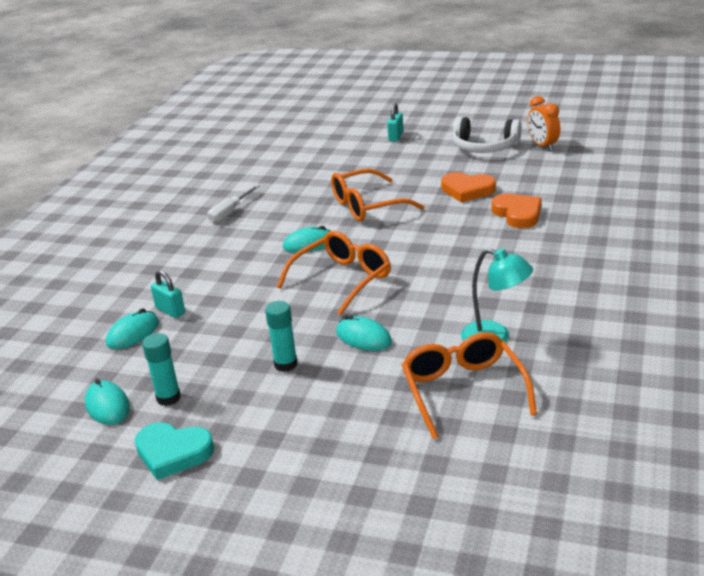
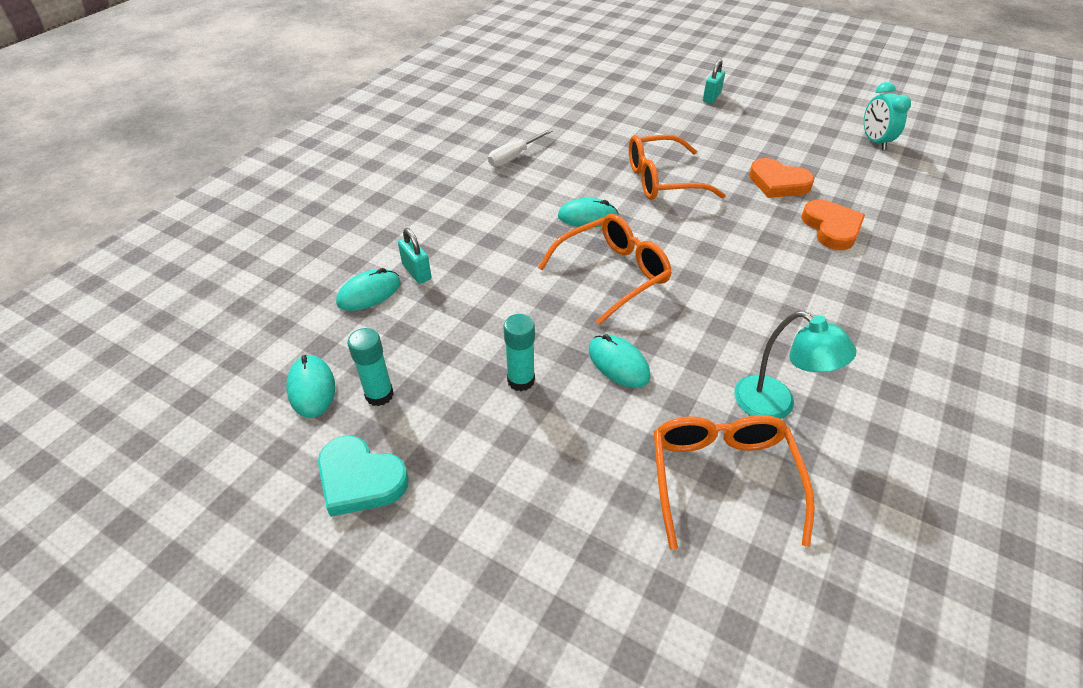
camera: 10 degrees right, 15 degrees up
(484, 147) = (807, 130): white headphones -> none
(543, 146) = (874, 141): orange clock -> turquoise clock

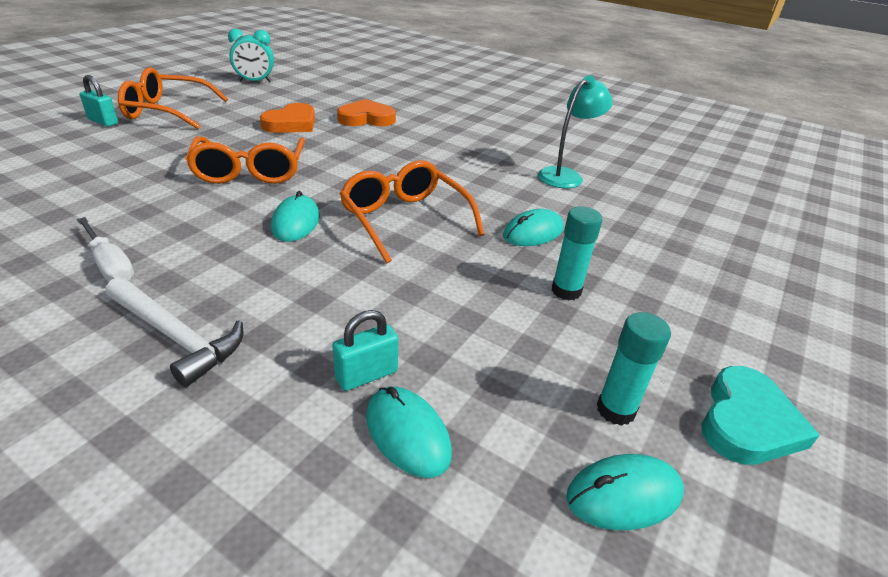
camera: 90 degrees left, 10 degrees down
(449, 196) = (176, 336): none -> white hammer
(722, 479) = (642, 206): orange glasses -> orange glasses (168, 111)

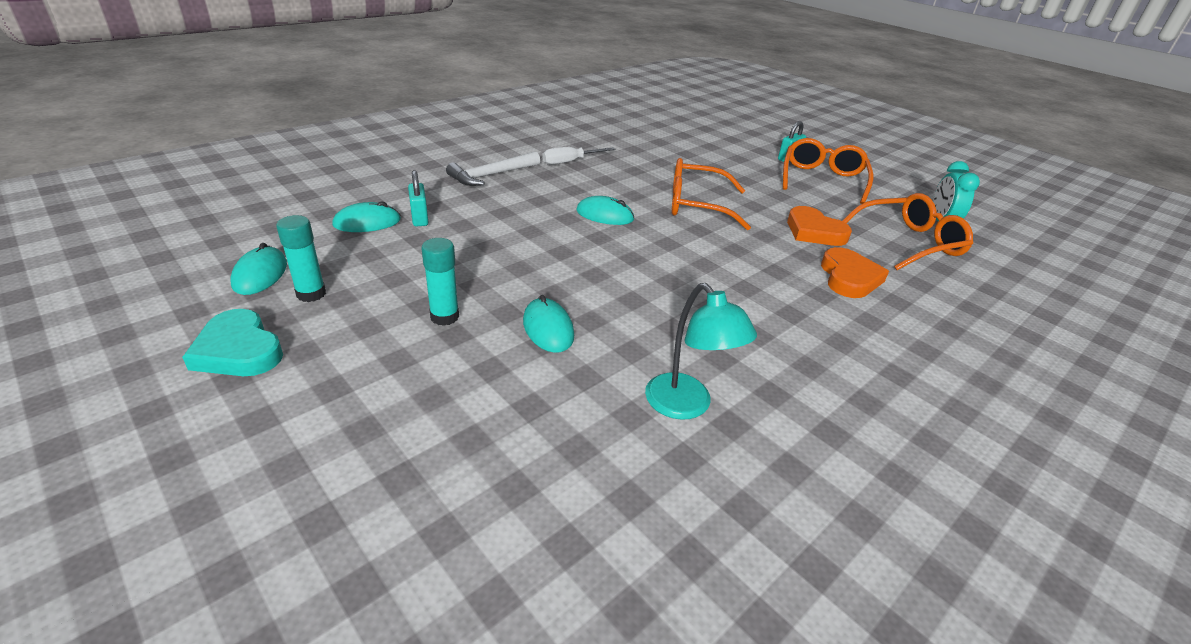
camera: 105 degrees right, 0 degrees up
(405, 220) = (595, 261): orange glasses -> orange glasses (907, 242)

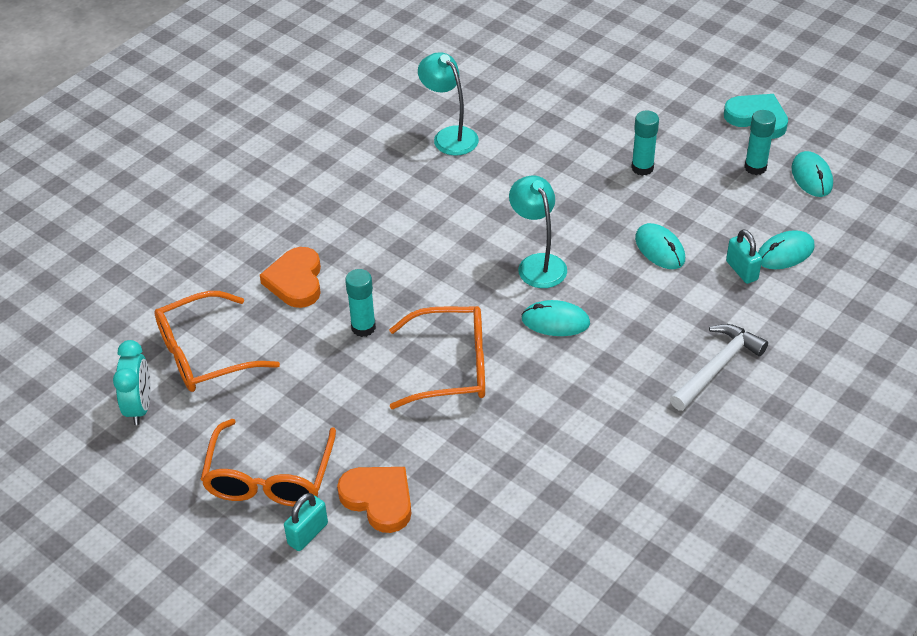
camera: 175 degrees right, 10 degrees up
(548, 328) = (560, 173): turquoise mouse -> turquoise mouse (659, 249)
(570, 162) = (634, 428): white screwdriver -> none
(607, 252) = (537, 264): none -> turquoise lamp
(773, 237) = (363, 327): none -> turquoise glue stick
(814, 231) = (313, 348): orange heart -> orange heart (379, 500)

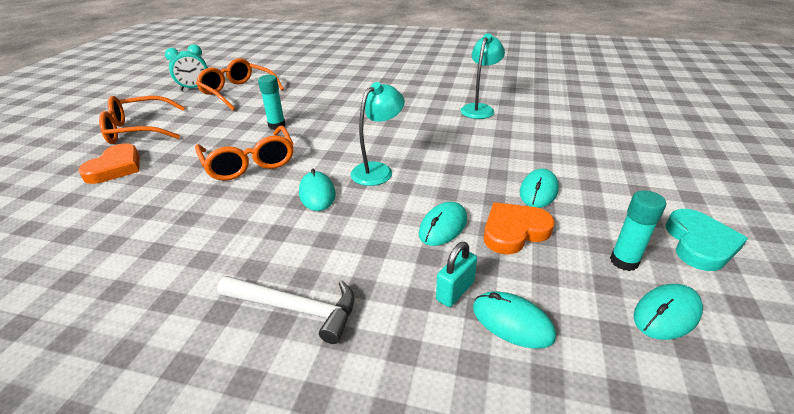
camera: 65 degrees right, 10 degrees down
(296, 281) = (307, 99): orange heart -> orange heart (514, 231)
(308, 534) = (88, 152): turquoise padlock -> none
(642, 168) = (538, 191): turquoise glue stick -> turquoise mouse

